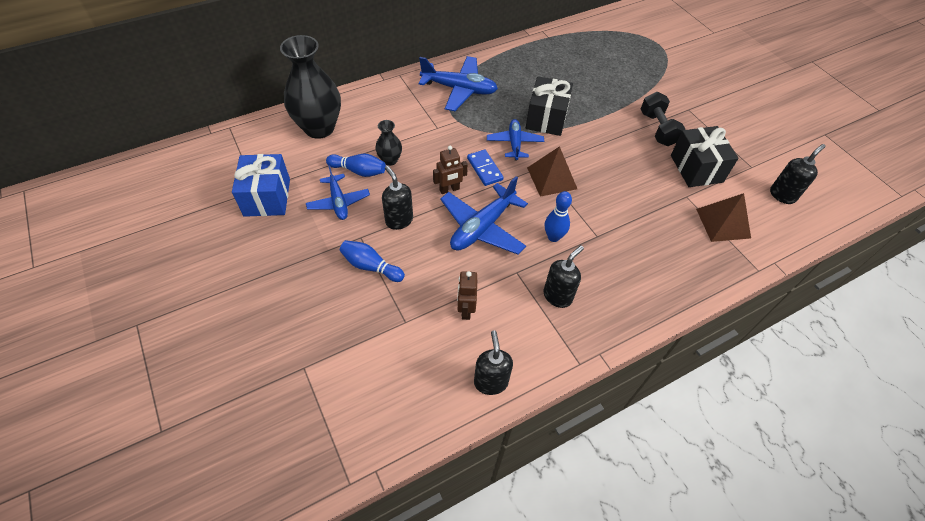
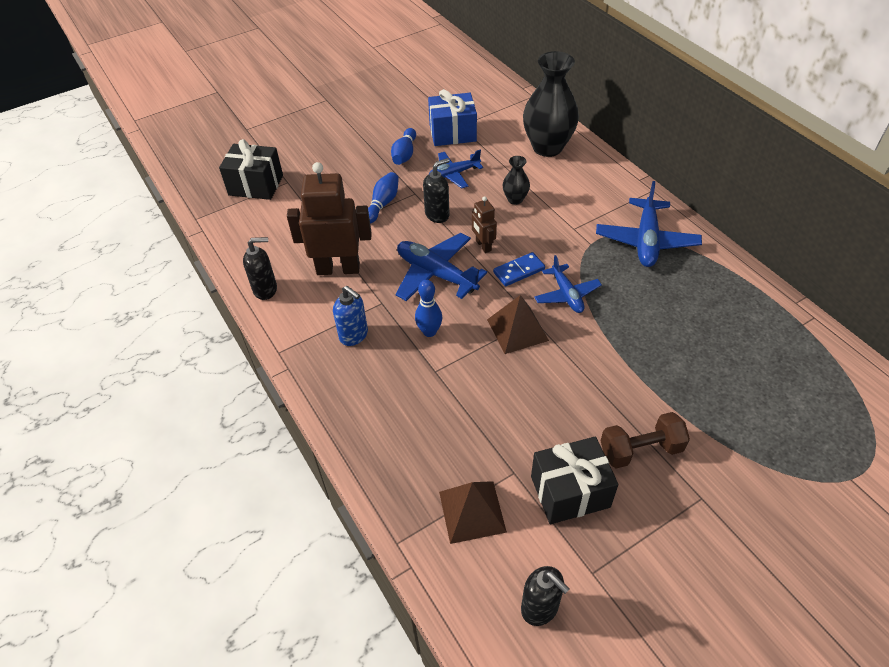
camera: 90 degrees right, 5 degrees down
(359, 171) = (495, 181): blue bowling pin -> blue bowling pin (404, 154)
(466, 309) = (338, 268): brown robot -> brown robot, size x2.03
(514, 143) = (566, 294): blue plane -> blue plane turned 75 degrees clockwise
(546, 118) = (621, 324): black gift -> black gift (256, 185)
(557, 296) = (354, 335): black soap dispenser -> blue soap dispenser
(657, 129) = (640, 450): black dumbbell -> brown dumbbell

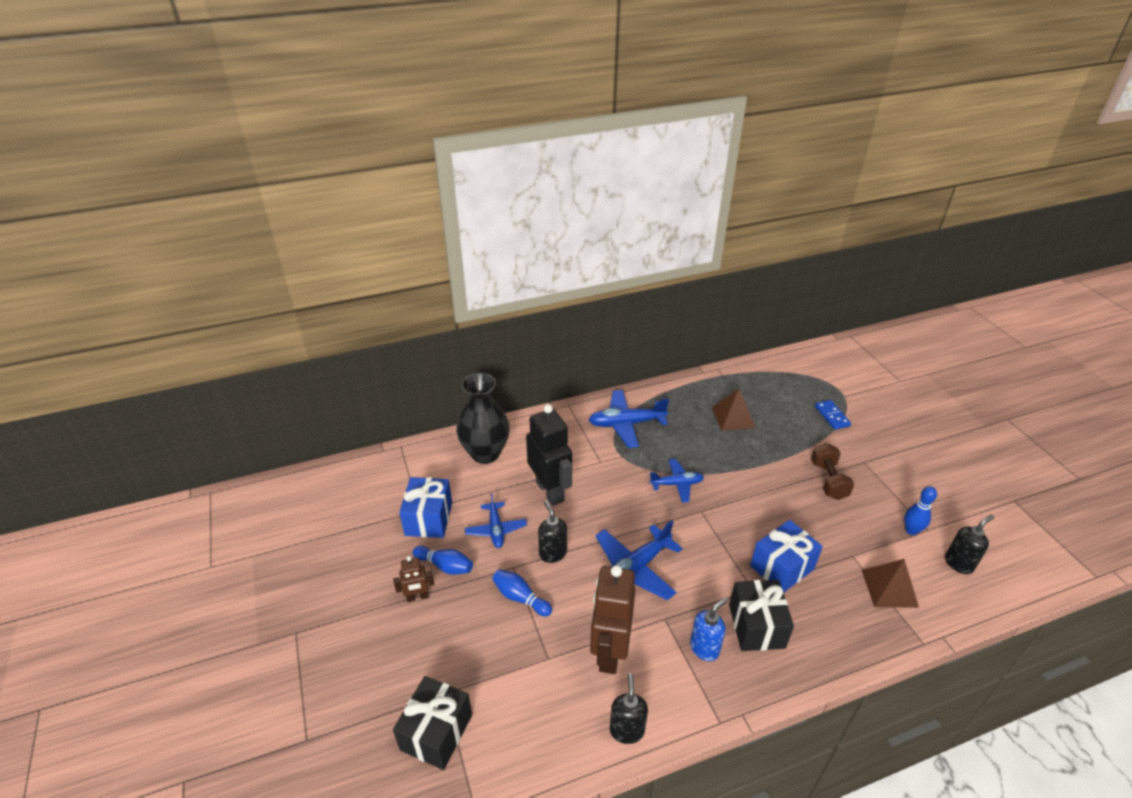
camera: 80 degrees left, 10 degrees down
(429, 332) = (706, 585): blue bowling pin -> blue bowling pin (911, 530)
(472, 398) = (782, 567): none -> blue gift
(483, 246) = (606, 526): brown robot -> brown robot (417, 597)
(515, 199) = (550, 491): black vase -> black robot
(517, 330) = (711, 523): brown pyramid -> brown pyramid (733, 417)
(519, 271) = (643, 508): blue domino -> blue domino (832, 416)
(570, 491) = (866, 526): black gift -> black gift (756, 626)
(646, 241) = (626, 424): blue plane -> blue plane turned 150 degrees clockwise

